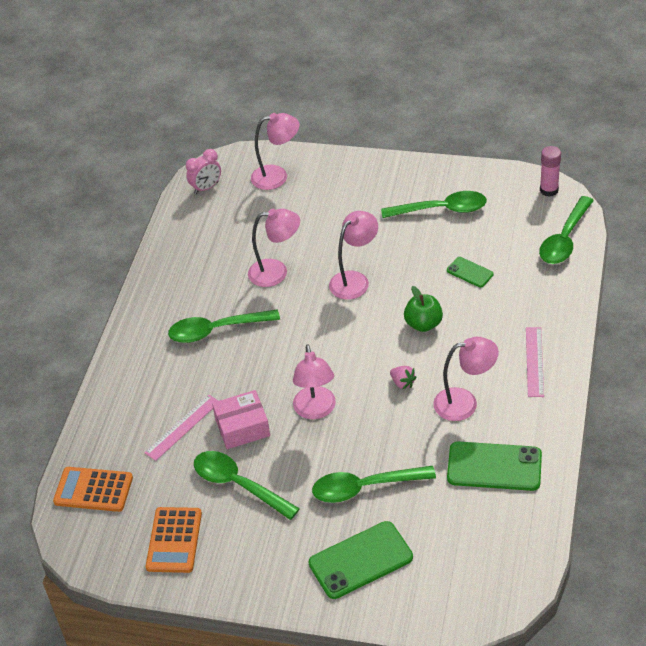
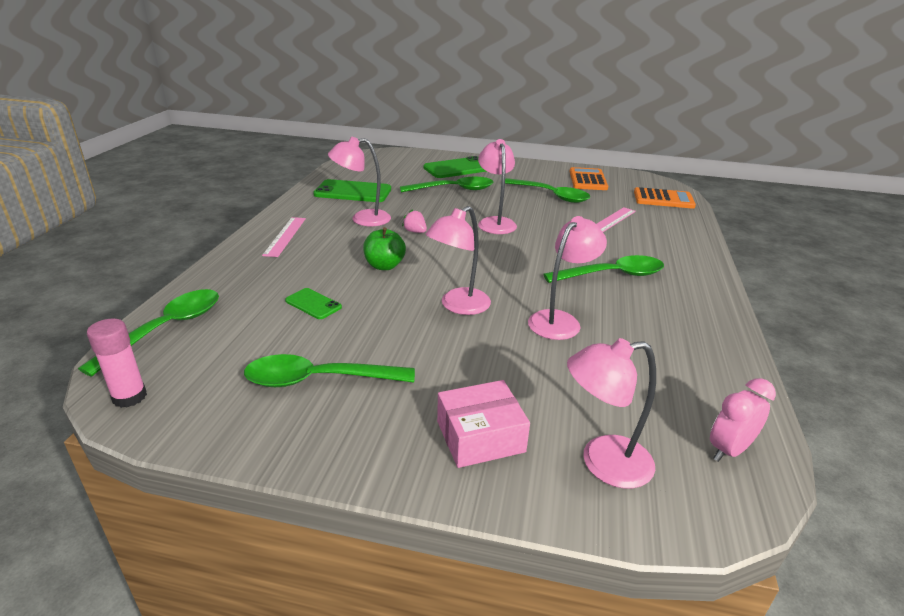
camera: 175 degrees right, 15 degrees down
(242, 427) = (558, 218): pink box -> pink box (480, 436)
(276, 272) = (560, 320): pink lamp -> pink lamp turned 135 degrees clockwise

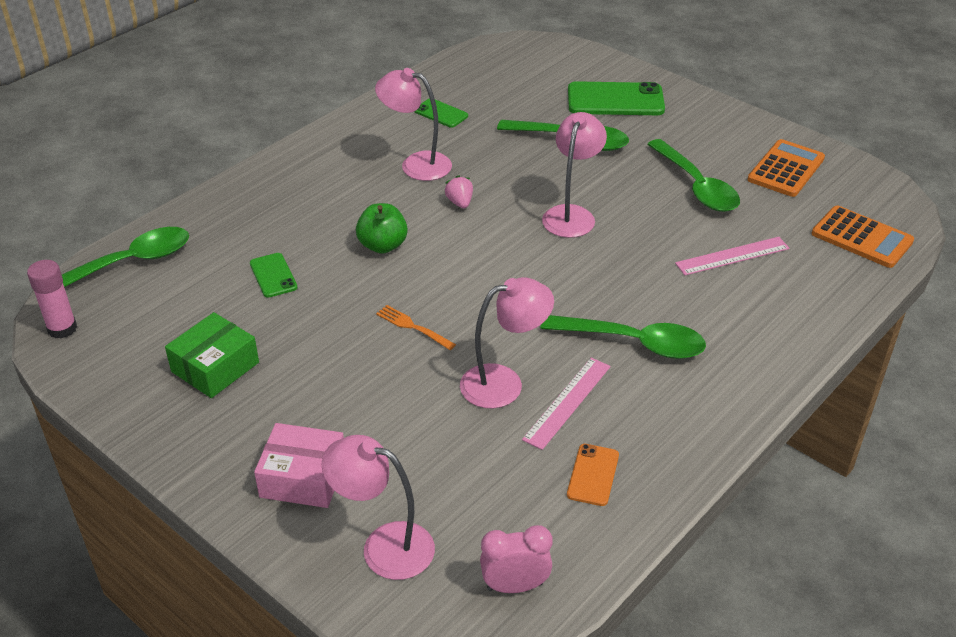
camera: 30 degrees right, 10 degrees up
(285, 236) = (312, 169): pink ruler -> pink ruler (567, 402)
(318, 380) = (215, 367): green spoon -> green box
(353, 192) = (441, 113): green phone -> green phone, size x0.53
(458, 306) = (413, 327): pink lamp -> orange fork
(683, 355) = (593, 475): none -> orange phone

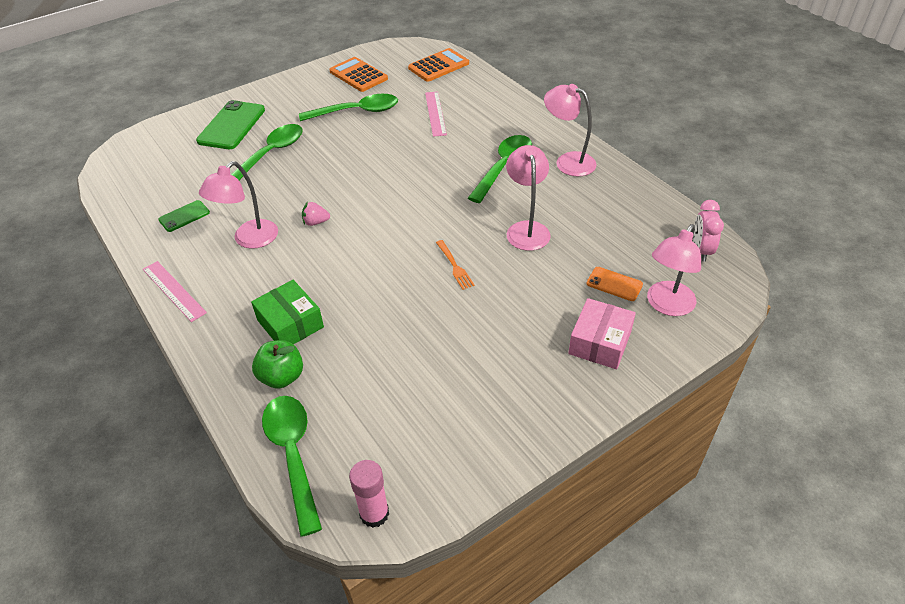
camera: 75 degrees left, 5 degrees up
(215, 367) = (465, 390): green box -> green box (290, 324)
(273, 275) = (359, 344): green phone -> none
(383, 245) = (349, 272): green apple -> green apple (282, 377)
(413, 327) = (454, 266): orange fork -> orange fork turned 75 degrees counterclockwise
(567, 402) = (551, 204): pink ruler -> pink ruler (174, 290)
(571, 214) = (360, 170): pink lamp -> pink lamp (567, 161)
(593, 475) = (615, 204): orange phone -> orange phone (614, 284)

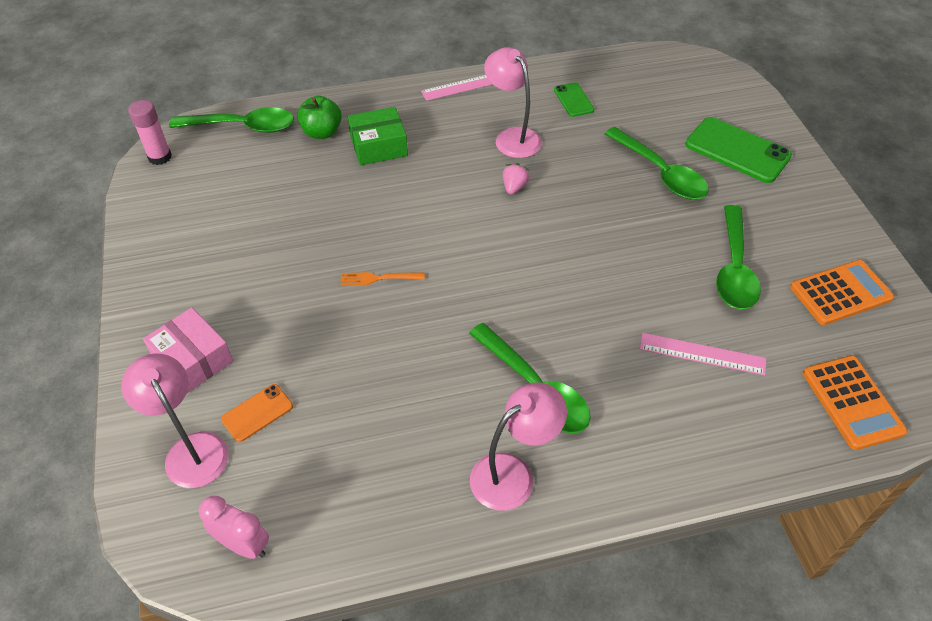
camera: 110 degrees right, 5 degrees up
(526, 229) = (399, 365): pink lamp -> none

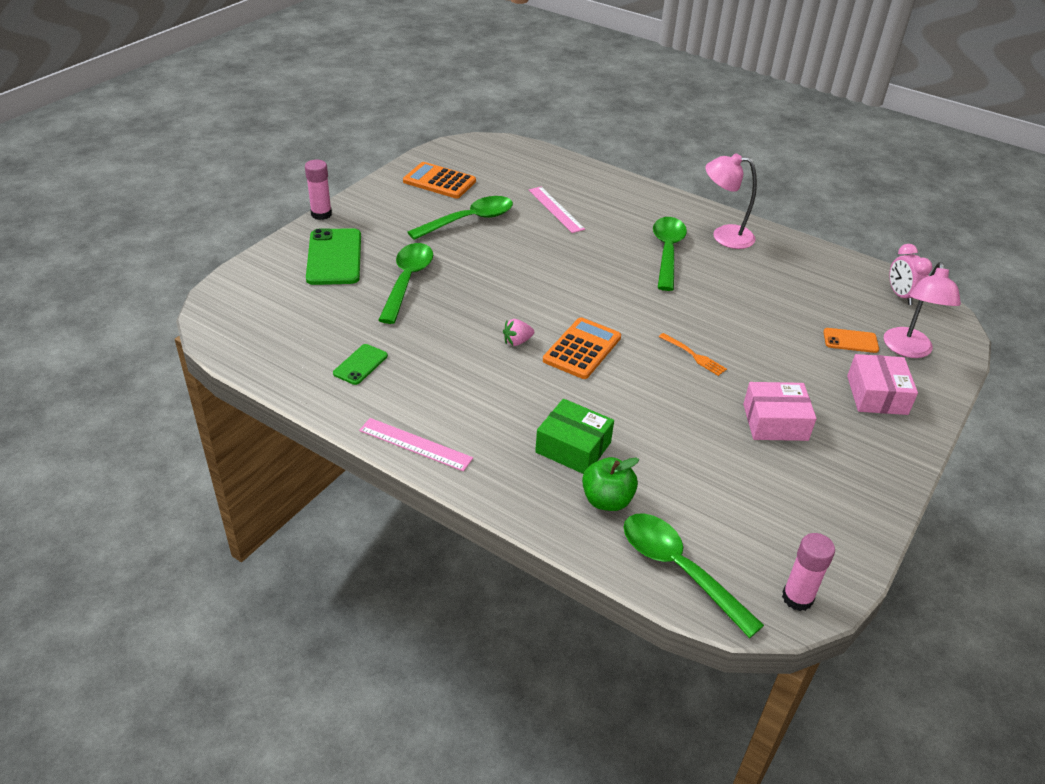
camera: 135 degrees left, 10 degrees down
(261, 265) = (775, 422): none -> pink box
(512, 137) = (458, 374): pink lamp -> none
(825, 176) = (321, 214): none -> pink glue stick
(852, 402) = (520, 160): orange calculator -> orange calculator (582, 349)

